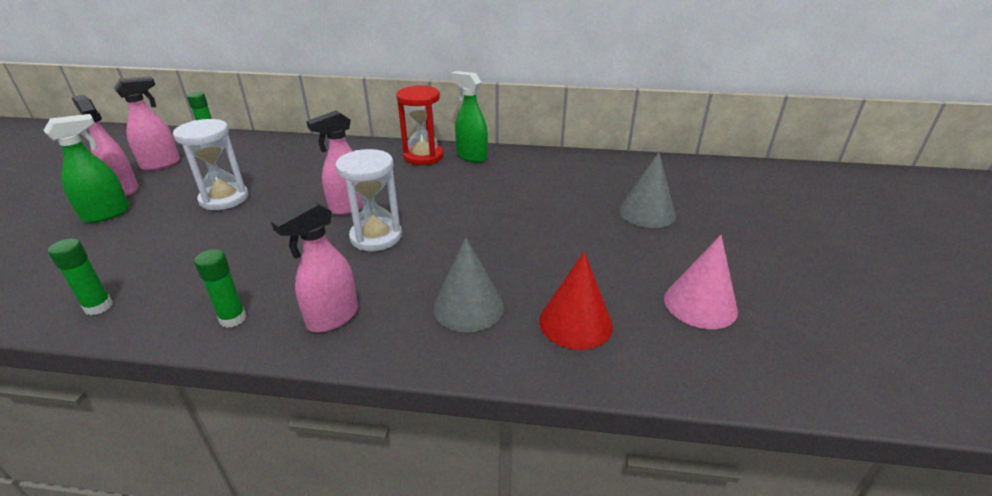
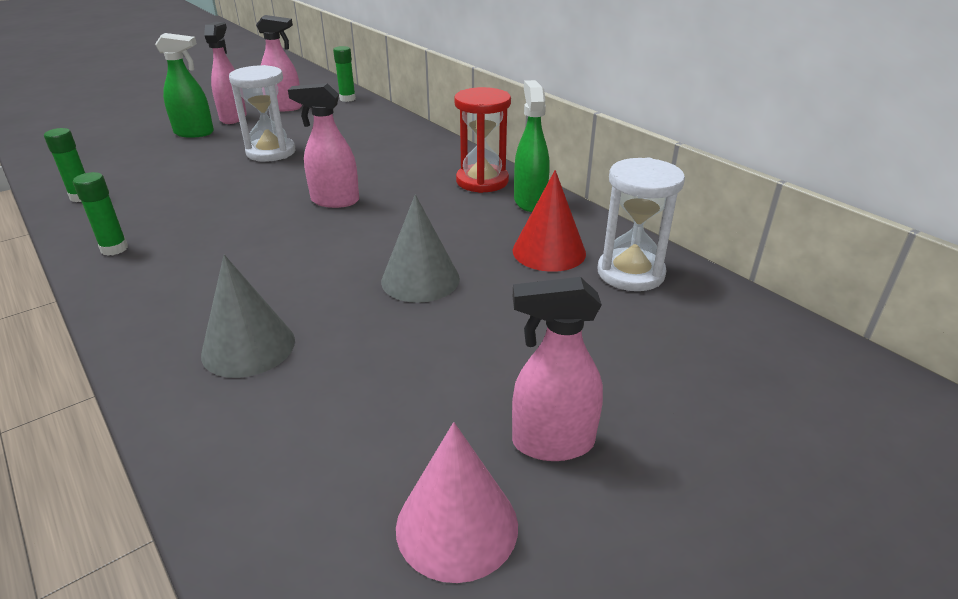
camera: 45 degrees right, 0 degrees up
(332, 318) = (157, 288): pink spray bottle -> pink spray bottle (552, 443)
(376, 237) = (305, 238): white hourglass -> white hourglass (630, 273)
(575, 322) = (296, 432): red cone -> red cone (549, 251)
(647, 212) = (617, 371): grey cone -> grey cone (420, 279)

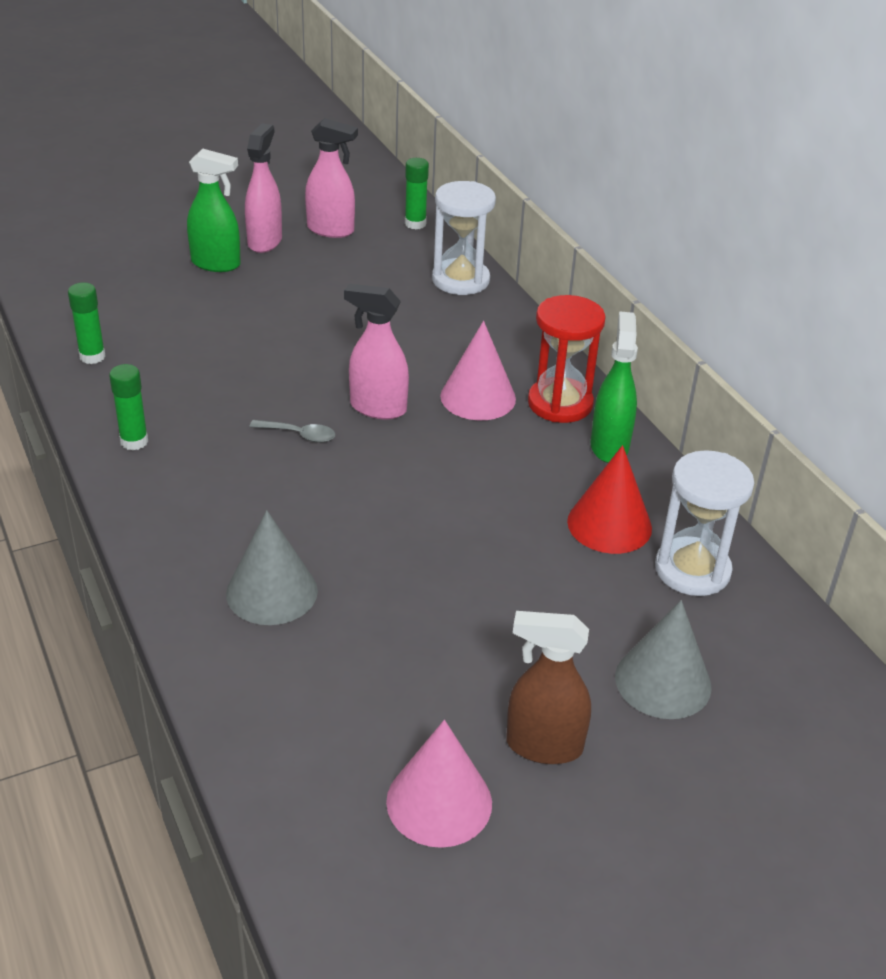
camera: 10 degrees right, 5 degrees up
(268, 226) = (299, 435): none -> grey spoon
(271, 152) = (308, 313): white hourglass -> white hourglass (460, 280)
(416, 185) = (478, 397): none -> pink cone
(420, 279) = (456, 539): grey cone -> grey cone (663, 681)
(552, 443) = (543, 746): pink spray bottle -> brown spray bottle

